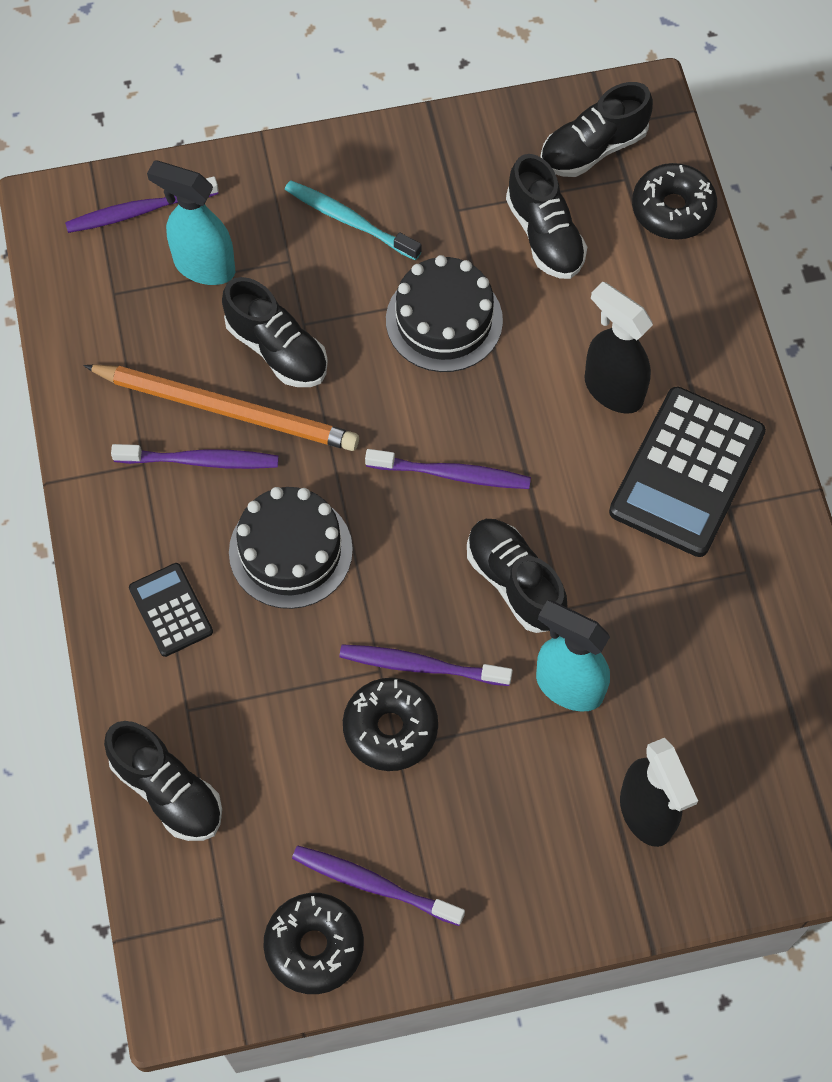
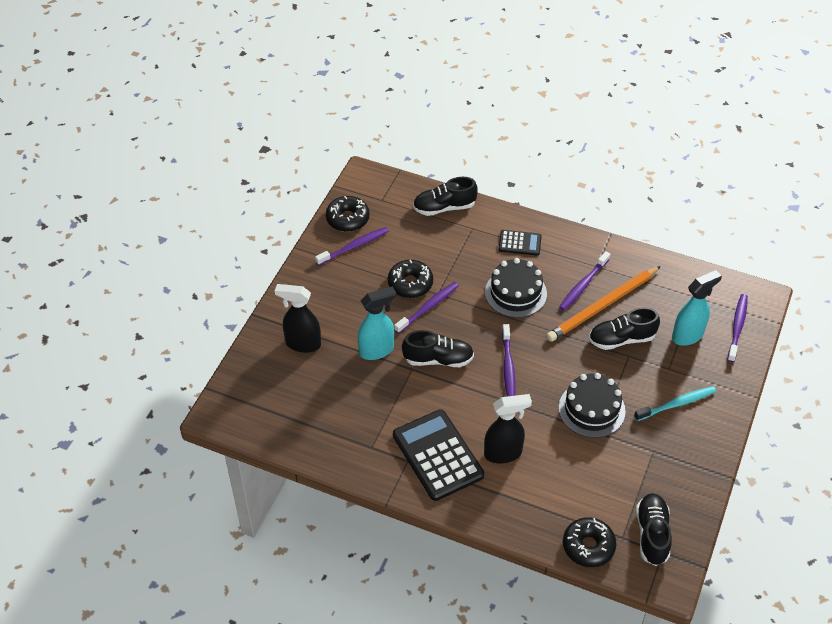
camera: 125 degrees right, 15 degrees down
(451, 474) = (508, 366): purple toothbrush -> purple toothbrush turned 45 degrees counterclockwise
(544, 235) = (612, 479): black shoe -> none

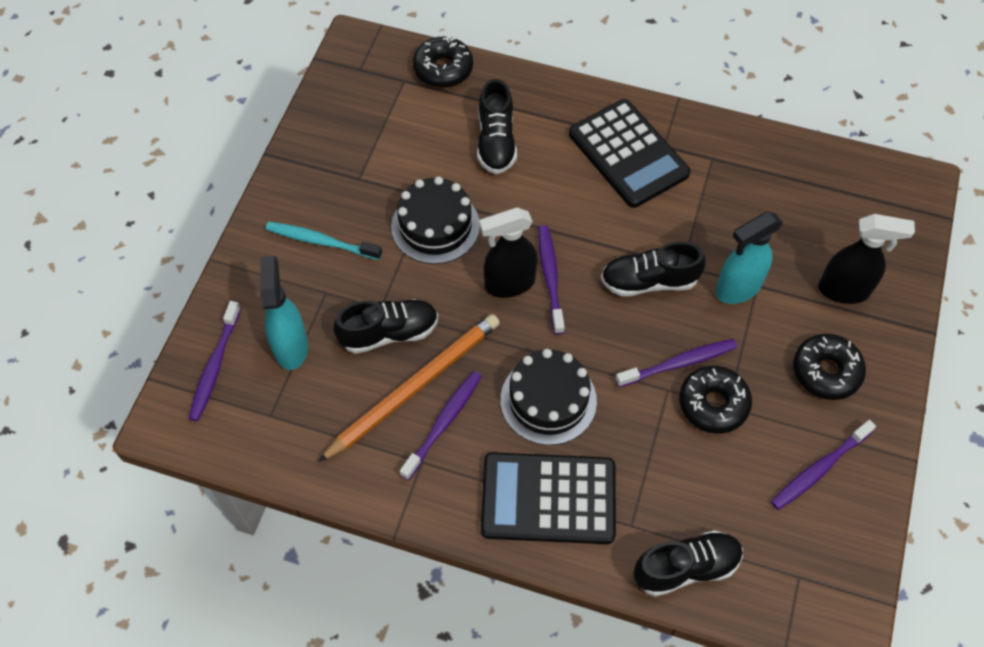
camera: 175 degrees right, 10 degrees up
(347, 219) = (846, 527): black donut -> black donut (826, 371)
(428, 307) = (678, 363): purple toothbrush -> purple toothbrush turned 150 degrees counterclockwise
(503, 453) = (547, 162): black spray bottle -> black spray bottle (509, 284)
(519, 243) = (548, 499): black calculator -> black calculator, size x1.92
(652, 534) = (370, 86): black shoe -> black shoe (496, 142)
(676, 404) = (321, 242): turquoise toothbrush -> turquoise toothbrush turned 45 degrees clockwise
(688, 335) = (291, 346): turquoise spray bottle -> turquoise spray bottle turned 120 degrees clockwise

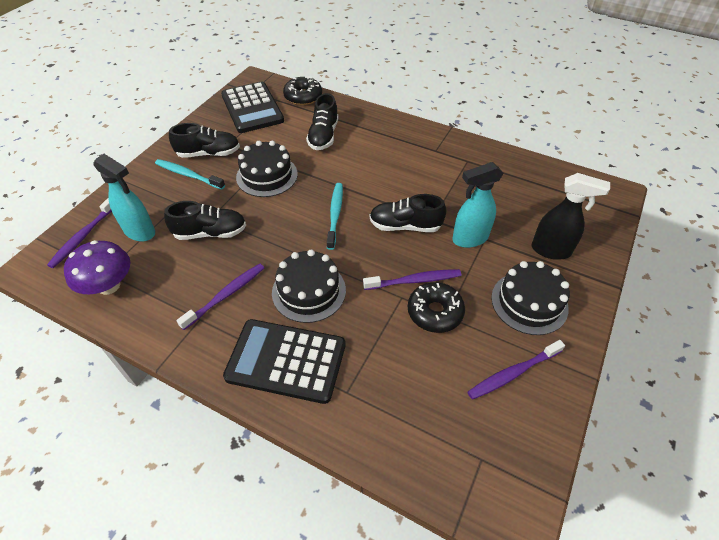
camera: 10 degrees right, 10 degrees down
(284, 434) = (109, 285): none -> purple mushroom
(291, 346) = (140, 232): turquoise spray bottle -> turquoise spray bottle turned 120 degrees clockwise
(415, 387) = (214, 268): orange pencil -> none
(509, 284) = (305, 214): black spray bottle -> none
(550, 278) = (335, 215): purple toothbrush -> turquoise toothbrush
(628, 154) = (410, 152): black calculator -> black calculator (252, 108)
(686, 568) = (384, 434): black shoe -> black shoe (209, 153)
(826, 371) = (529, 302): black donut -> black cake

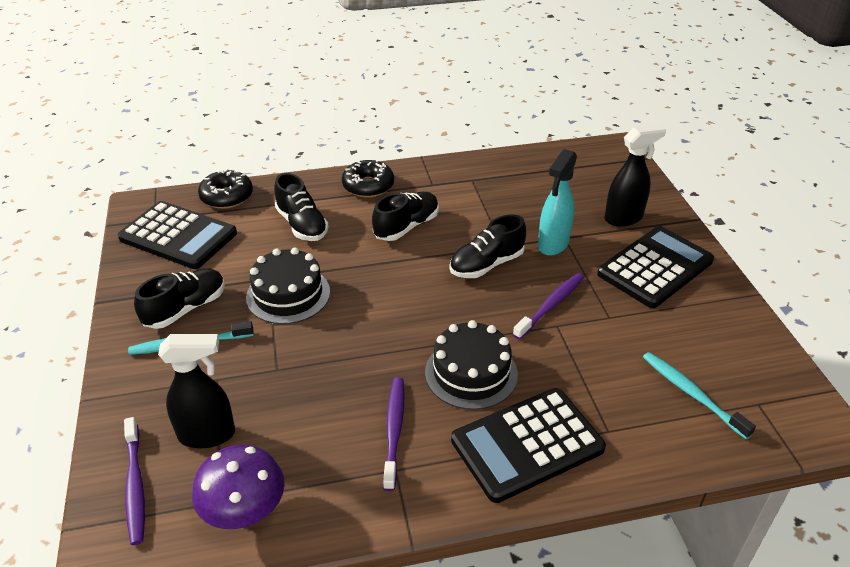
camera: 40 degrees left, 10 degrees down
(140, 232) = (208, 435): turquoise spray bottle -> black spray bottle
(210, 233) = (297, 384): black shoe -> black shoe (406, 227)
(335, 215) = (409, 292): turquoise toothbrush -> turquoise toothbrush (692, 394)
(435, 312) = (597, 320): black donut -> black donut (368, 186)
(513, 373) = (706, 327): purple toothbrush -> none
(529, 302) = (655, 267): black cake -> black calculator

